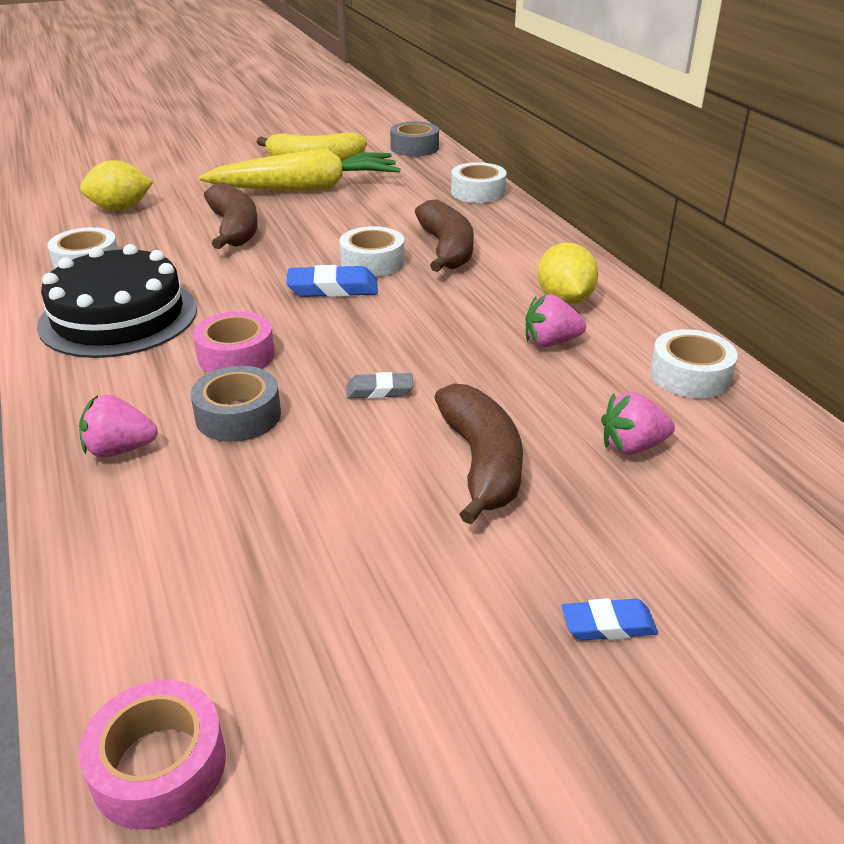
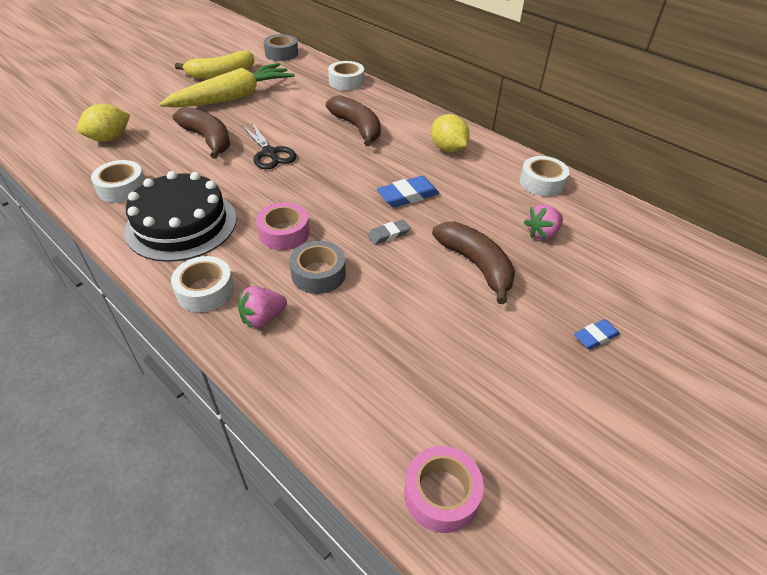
camera: 25 degrees left, 10 degrees up
(299, 258) = (270, 153): none -> black scissors
(333, 288) = (308, 171): blue eraser -> blue eraser (408, 196)
(372, 262) = (319, 146): white tape -> white tape (205, 291)
(550, 342) = (459, 179): pink strawberry -> none

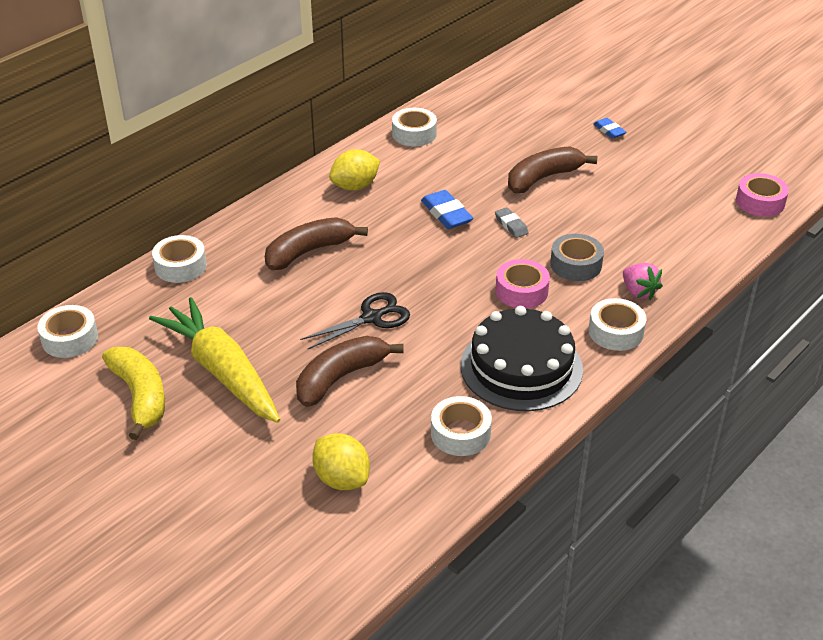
camera: 90 degrees left, 5 degrees down
(281, 53) = (70, 338): grey tape -> white tape
(542, 233) = (493, 141): pink strawberry -> none

